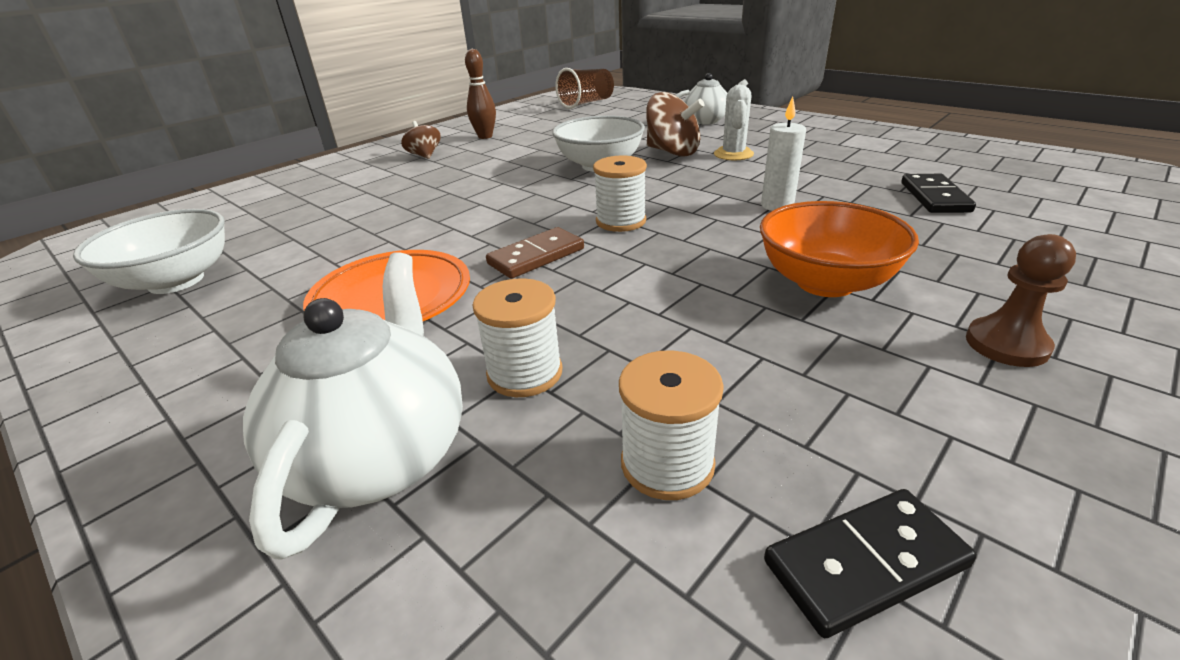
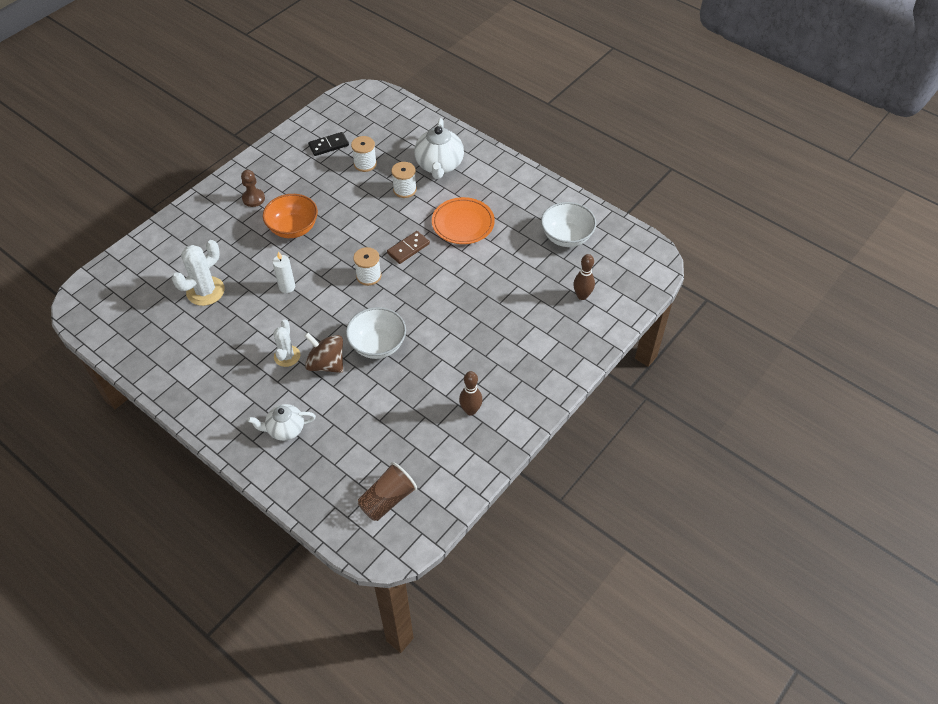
camera: 175 degrees right, 20 degrees up
(247, 212) = (582, 296): none -> brown bowling pin
(424, 155) = (507, 374): brown spinning top -> none
(934, 197) = (205, 291): black domino -> white cactus

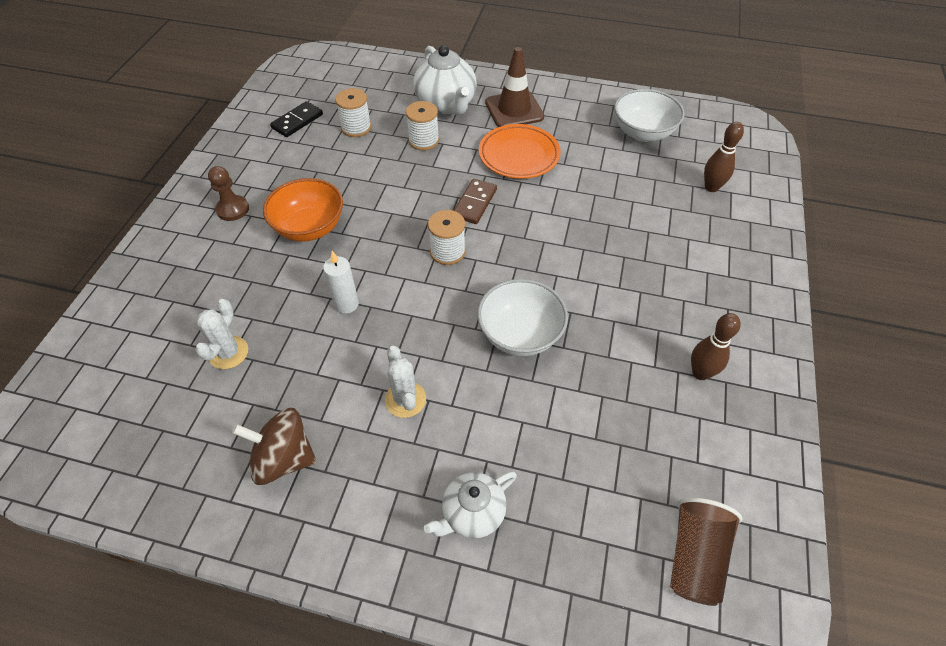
camera: 25 degrees left, 0 degrees up
(205, 291) = (228, 353): white cactus -> white cactus, size x0.66
(326, 364) = (468, 388): brown spinning top -> brown spinning top (284, 458)
(485, 186) = (514, 110): none -> brown traffic cone

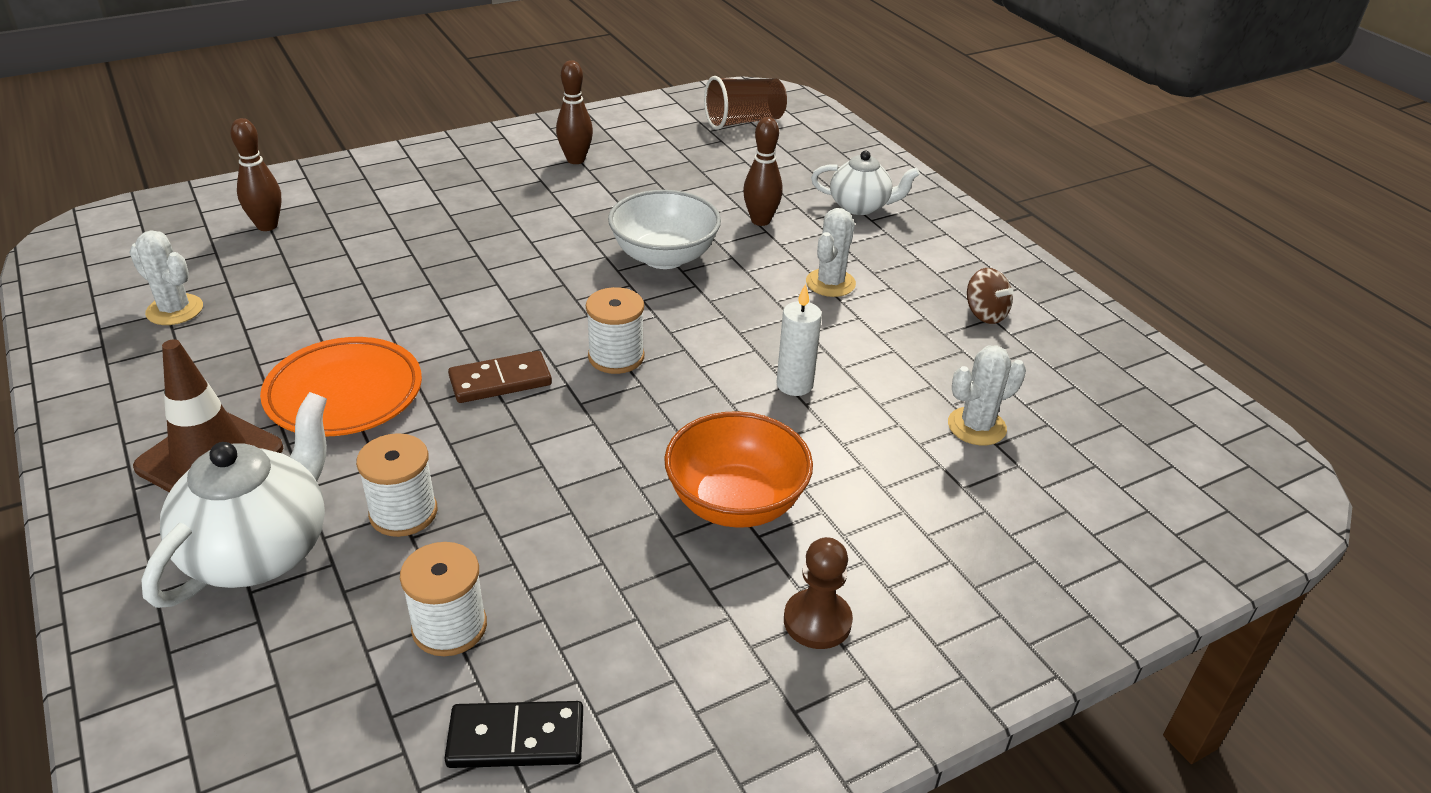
camera: 135 degrees left, 15 degrees down
(284, 458) = (985, 314): brown spinning top -> brown spinning top, size x0.61
(514, 423) = (760, 221): none -> brown bowling pin
(643, 133) = (175, 310): white bowl -> white cactus

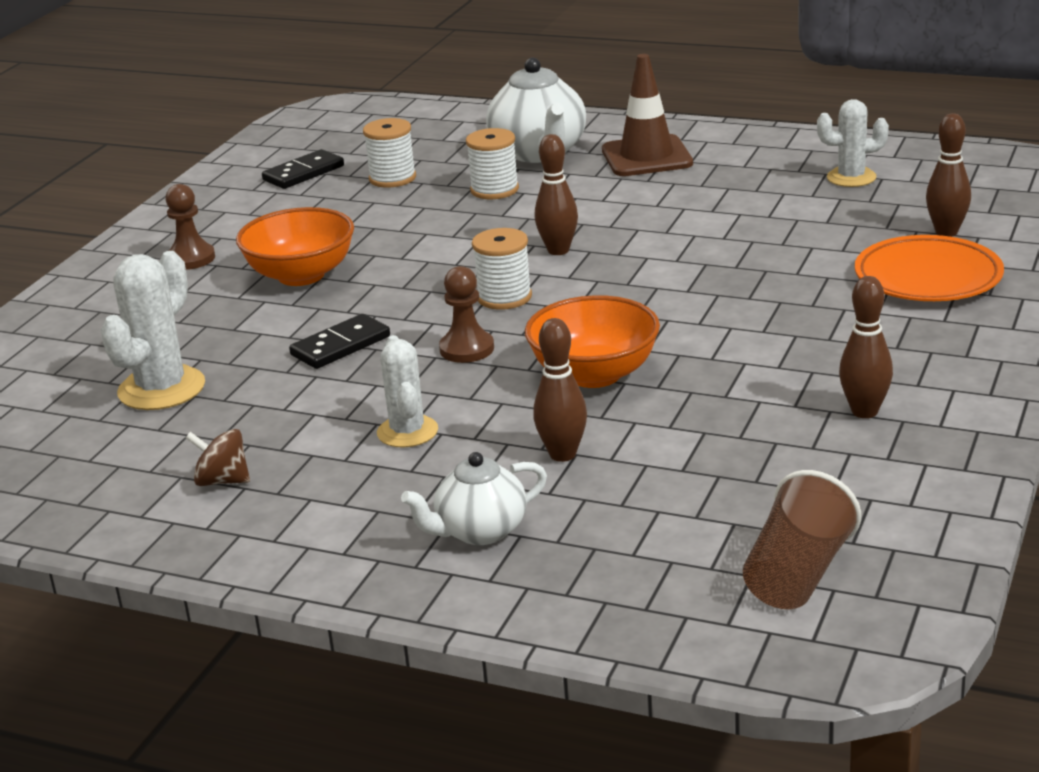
camera: 145 degrees right, 10 degrees down
(344, 394) = (641, 203): orange plate -> orange plate (928, 277)
(500, 381) = (558, 250): brown domino -> brown bowling pin
(664, 257) = (594, 374): white bowl -> orange bowl
(710, 324) = (467, 349): none -> brown pawn
(794, 385) = (340, 346): white candle -> black domino
(976, 426) = (161, 389): white cactus -> white cactus, size x1.51

